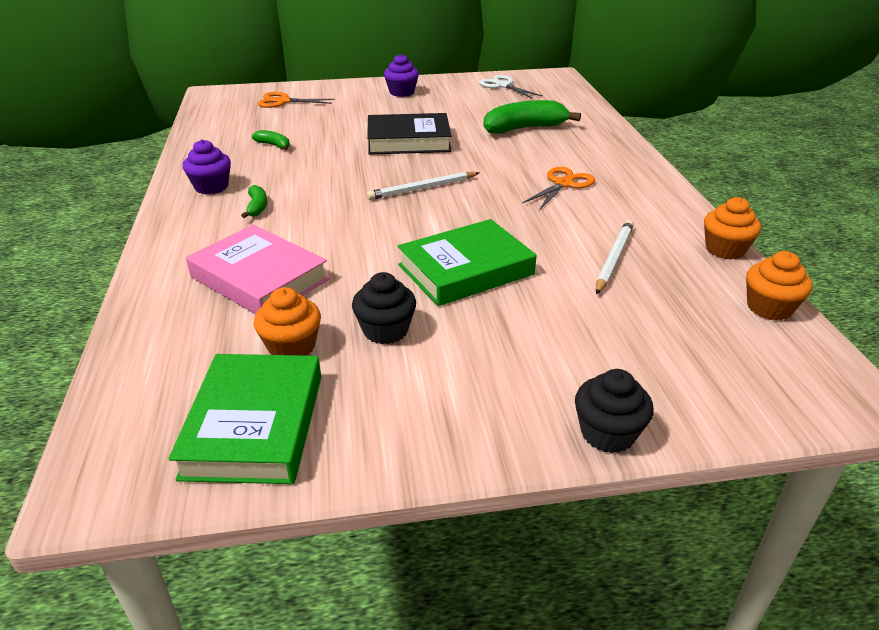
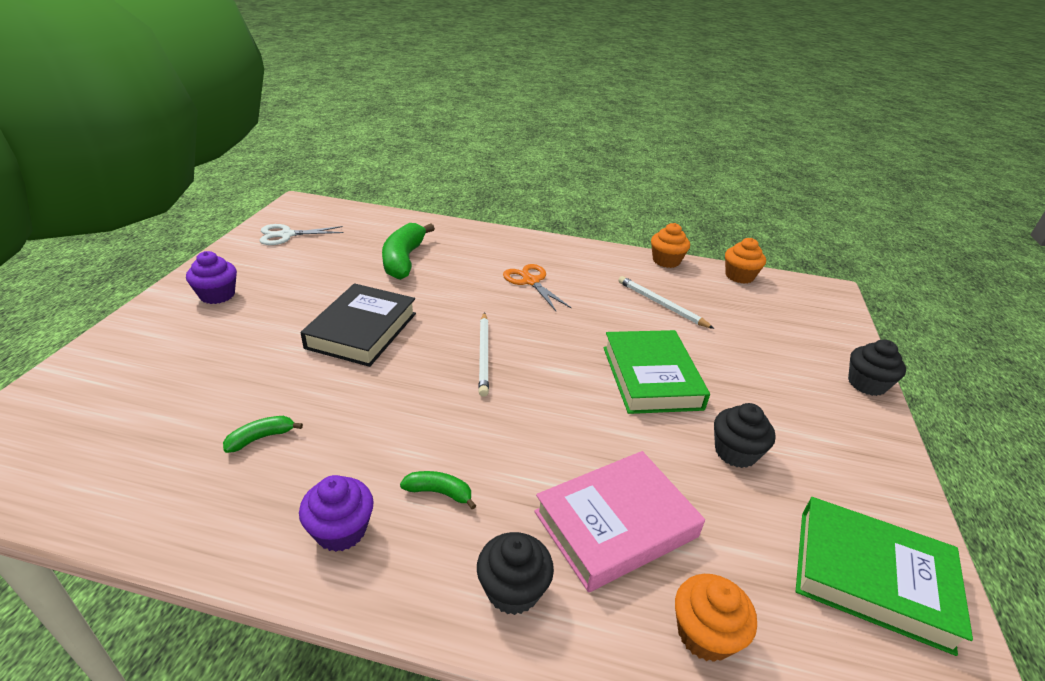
camera: 70 degrees left, 0 degrees up
(184, 249) = (513, 590): none -> black cupcake
(283, 101) = (107, 395): orange scissors -> none
(292, 347) = (752, 524): orange cupcake -> orange cupcake (705, 634)

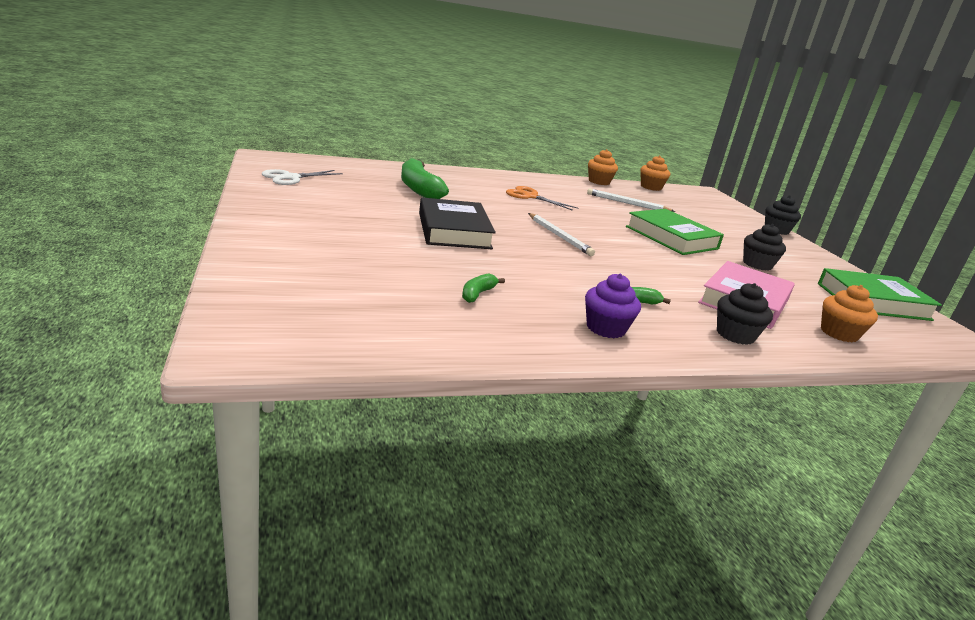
camera: 30 degrees left, 10 degrees down
(217, 295) = (295, 219): purple cupcake -> none

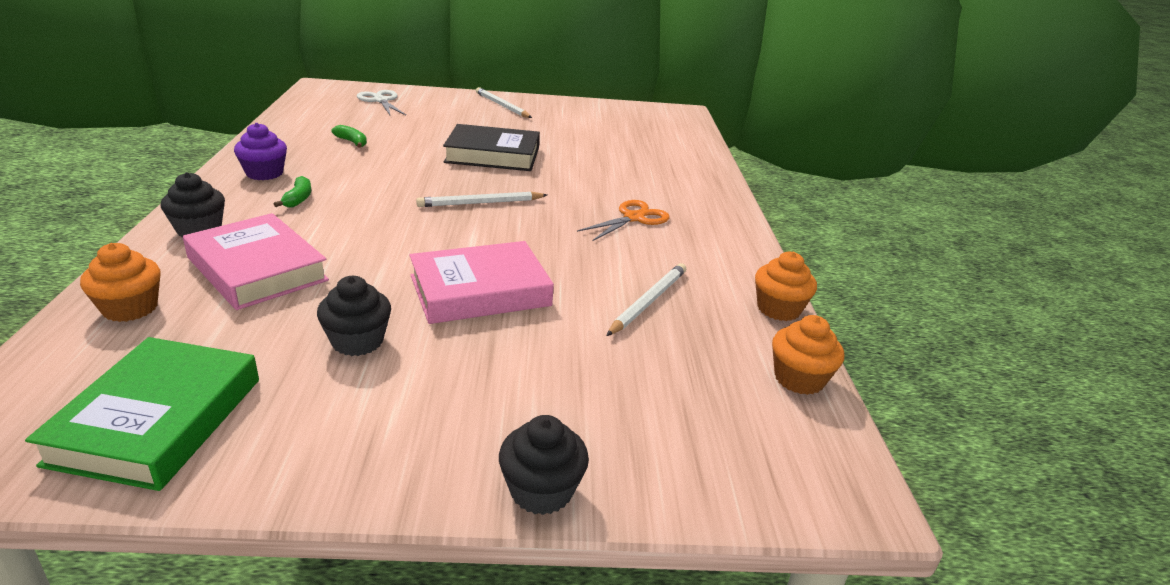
camera: 105 degrees right, 5 degrees up
(287, 223) = (502, 106): none -> white pencil
(291, 178) = (621, 114): white scissors -> white scissors (380, 100)
(419, 189) = (621, 158): green banana -> none
(671, 238) = (480, 290): green book -> pink book

